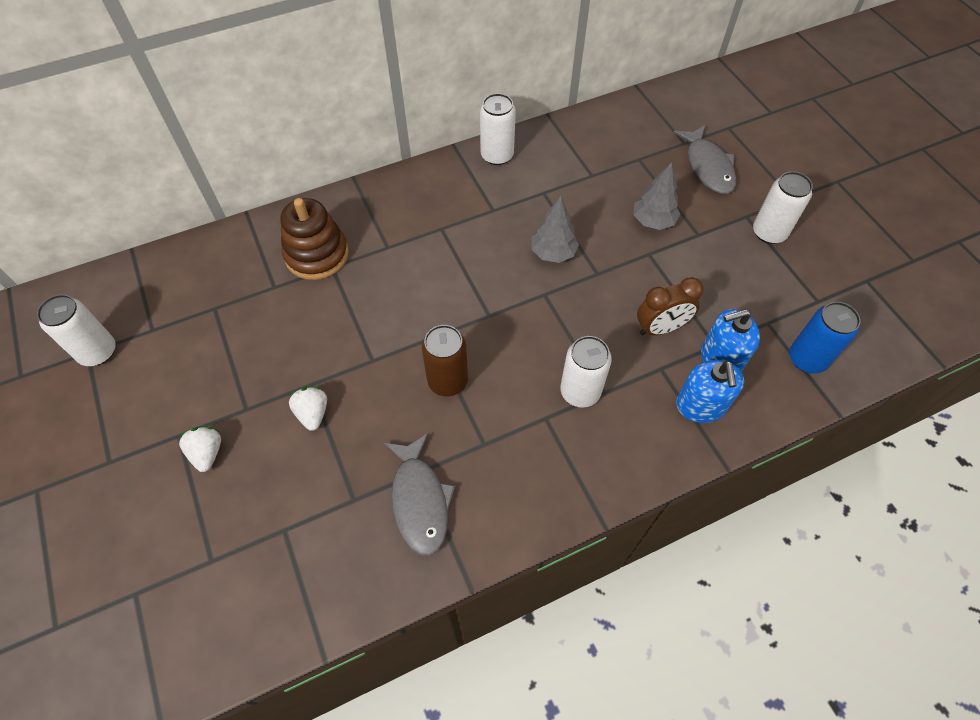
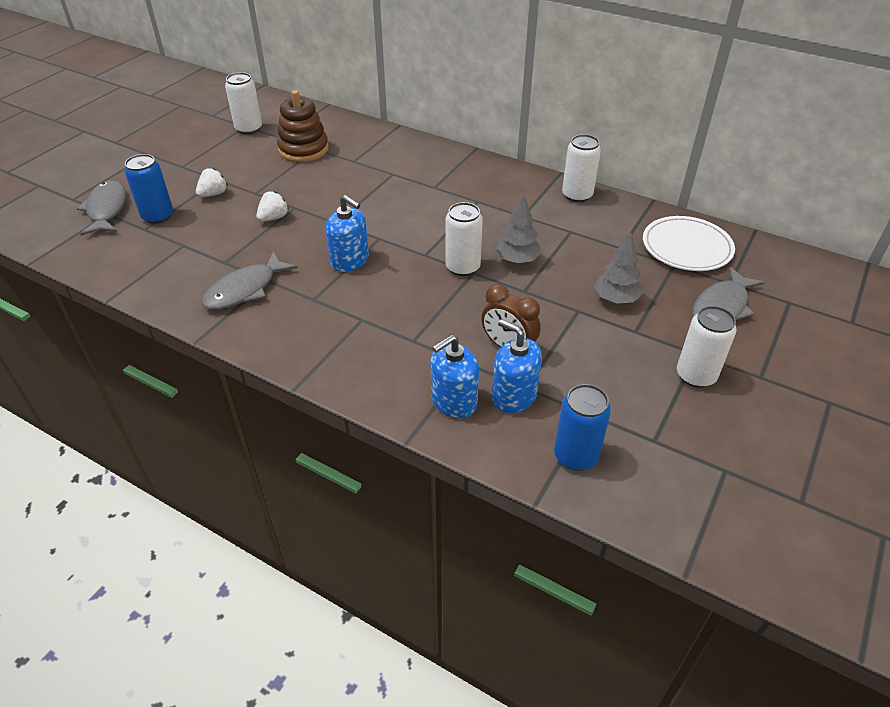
camera: 55 degrees right, 15 degrees down
(124, 590) = (107, 209): none -> grey fish
(197, 534) = (158, 216): none -> blue can
(317, 255) = (396, 164): brown stacking toy -> brown stacking toy (303, 149)
(447, 381) = (350, 260): brown can -> blue soap dispenser
(580, 391) = (401, 327): white can -> white can (462, 267)
(625, 137) = (686, 247): none -> white plate

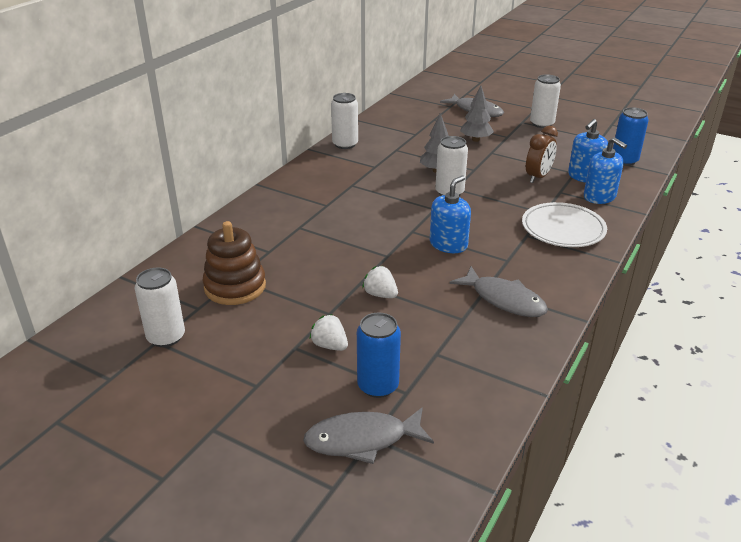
camera: 90 degrees left, 10 degrees down
(686, 247) = (413, 114): white plate -> white plate (563, 229)

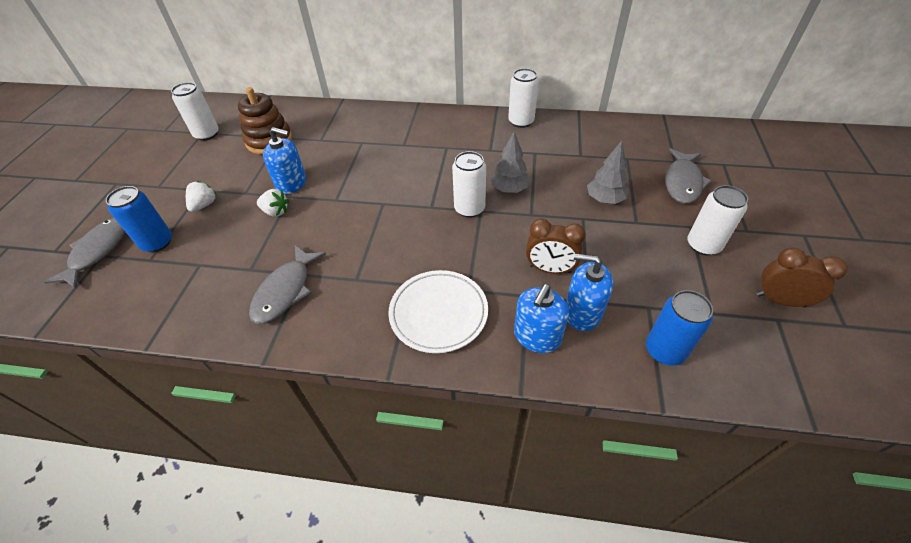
camera: 70 degrees right, 15 degrees up
(362, 440) = (98, 251): grey fish -> grey fish turned 45 degrees clockwise
(380, 294) = (276, 212): white strawberry -> white strawberry turned 90 degrees clockwise
(448, 244) = (369, 232): blue soap dispenser -> blue soap dispenser (291, 183)
(598, 119) = (780, 300): none -> brown clock

